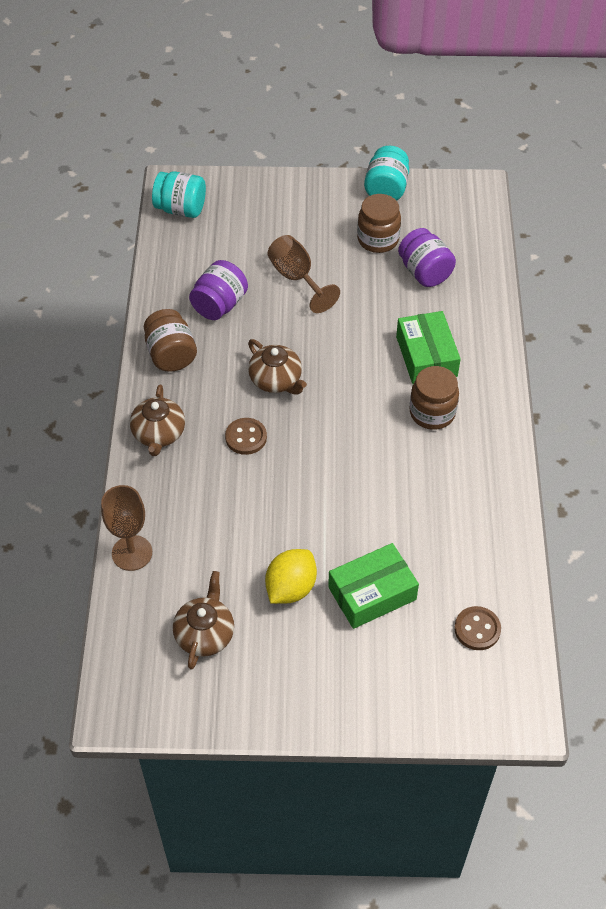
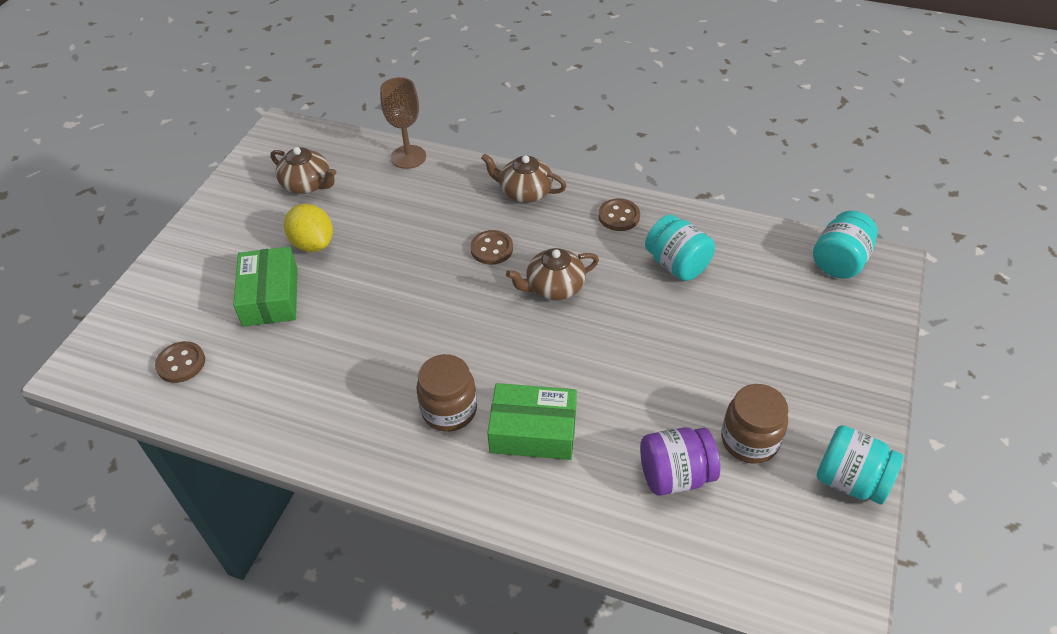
camera: 110 degrees right, 5 degrees down
(171, 355) = (619, 216): brown jar -> brown button
(219, 305) = (677, 265): purple jar -> turquoise jar
(297, 278) = (700, 339): brown goblet -> none

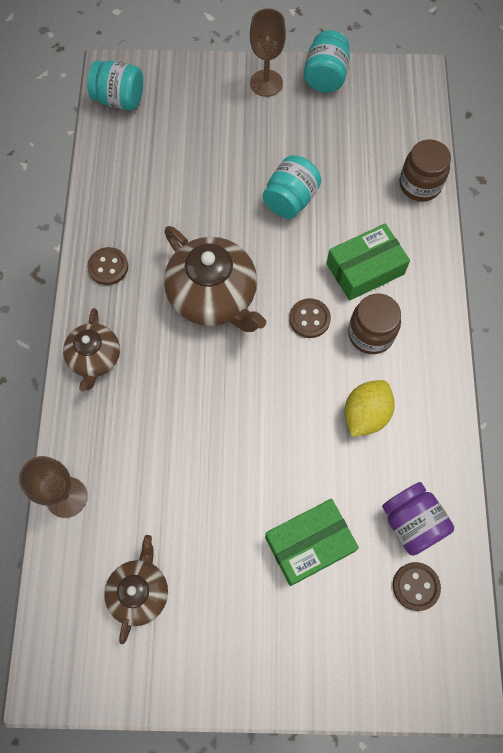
camera: 110 degrees left, 20 degrees up
(313, 243) = (227, 538): yellow lemon -> yellow lemon (365, 414)
(491, 249) = (183, 362): brown button -> brown button (309, 319)
(533, 431) = (365, 269): green box -> green box turned 75 degrees clockwise
(554, 287) = (214, 296): brown teapot -> brown teapot, size x1.68
(675, 475) = (363, 172): purple jar -> purple jar (411, 523)
(677, 265) = (157, 209): turquoise jar -> turquoise jar (290, 200)
(749, 440) = (316, 134): brown jar -> brown jar (420, 185)
(847, 408) = (266, 83): none -> brown goblet

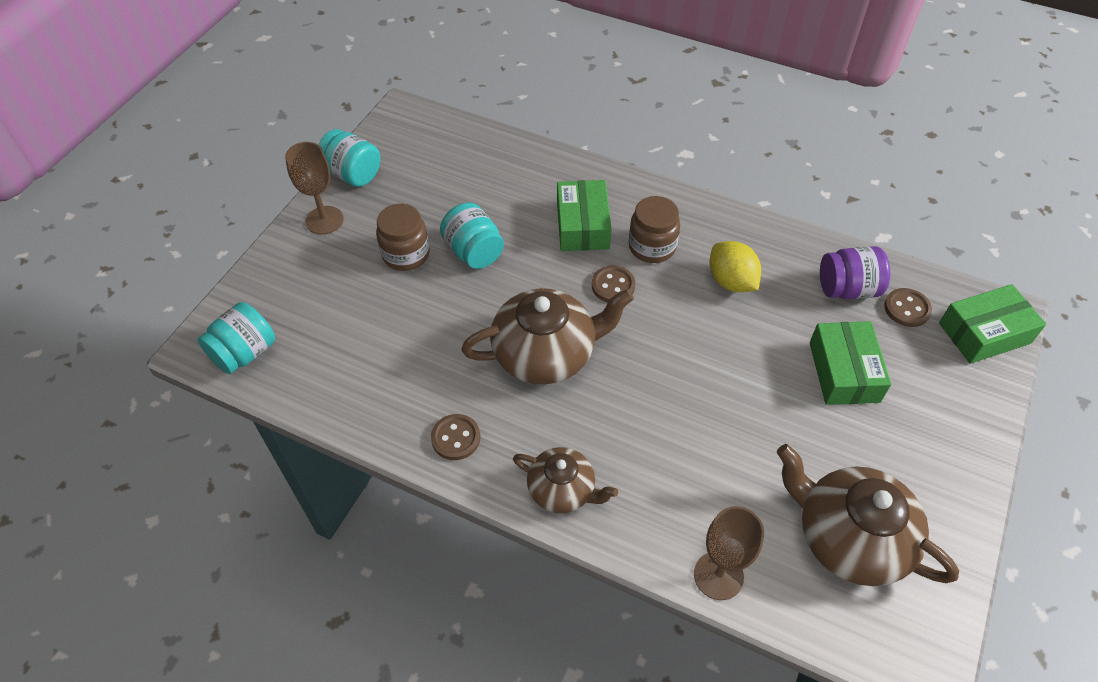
camera: 65 degrees left, 15 degrees down
(139, 591) = (849, 537): brown teapot -> brown teapot, size x1.68
(420, 185) = (518, 155): brown jar -> brown jar (406, 254)
(423, 671) = (984, 333): none -> green box

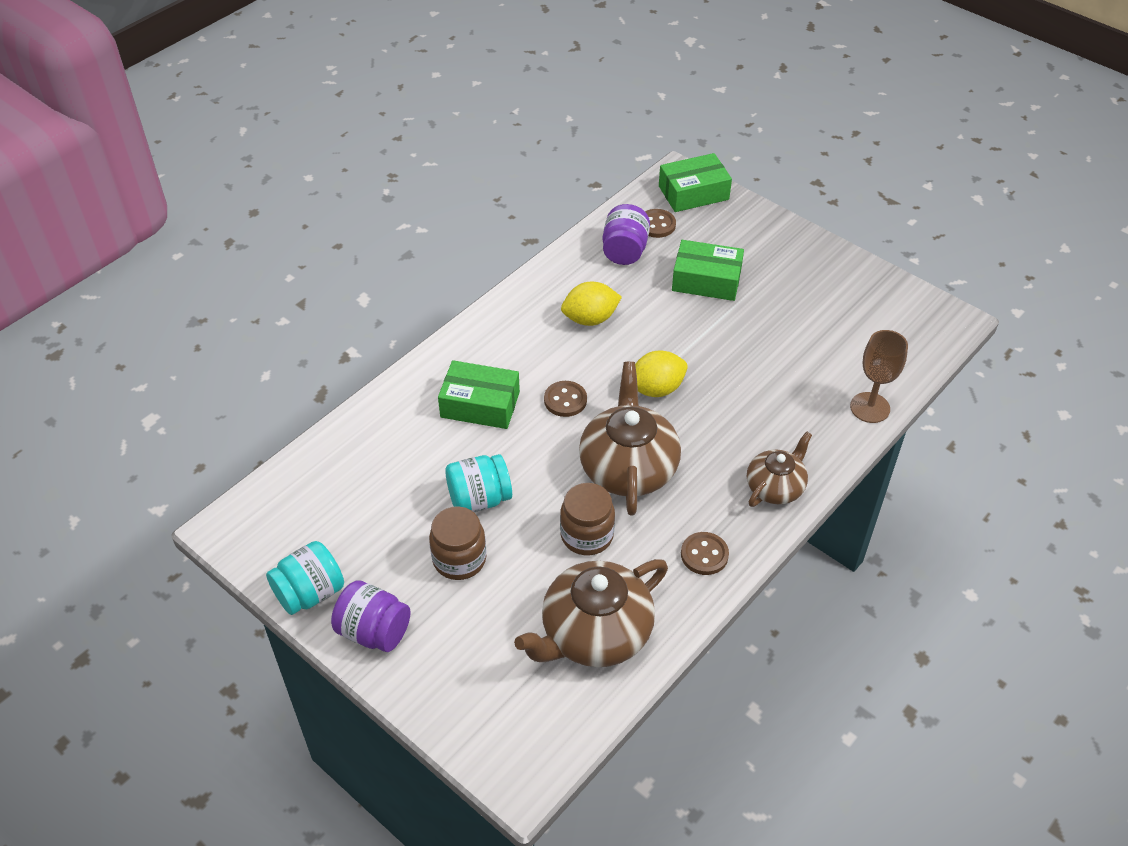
camera: 75 degrees left, 5 degrees down
(245, 353) = (545, 731): turquoise jar -> none
(324, 220) = (374, 631): brown goblet -> purple jar
(652, 247) = (529, 361): brown jar -> brown jar (587, 535)
(658, 356) = (656, 389): none -> yellow lemon
(849, 537) = (851, 325): brown teapot -> brown teapot (594, 633)
(984, 333) = (693, 193): green box -> green box turned 75 degrees clockwise

